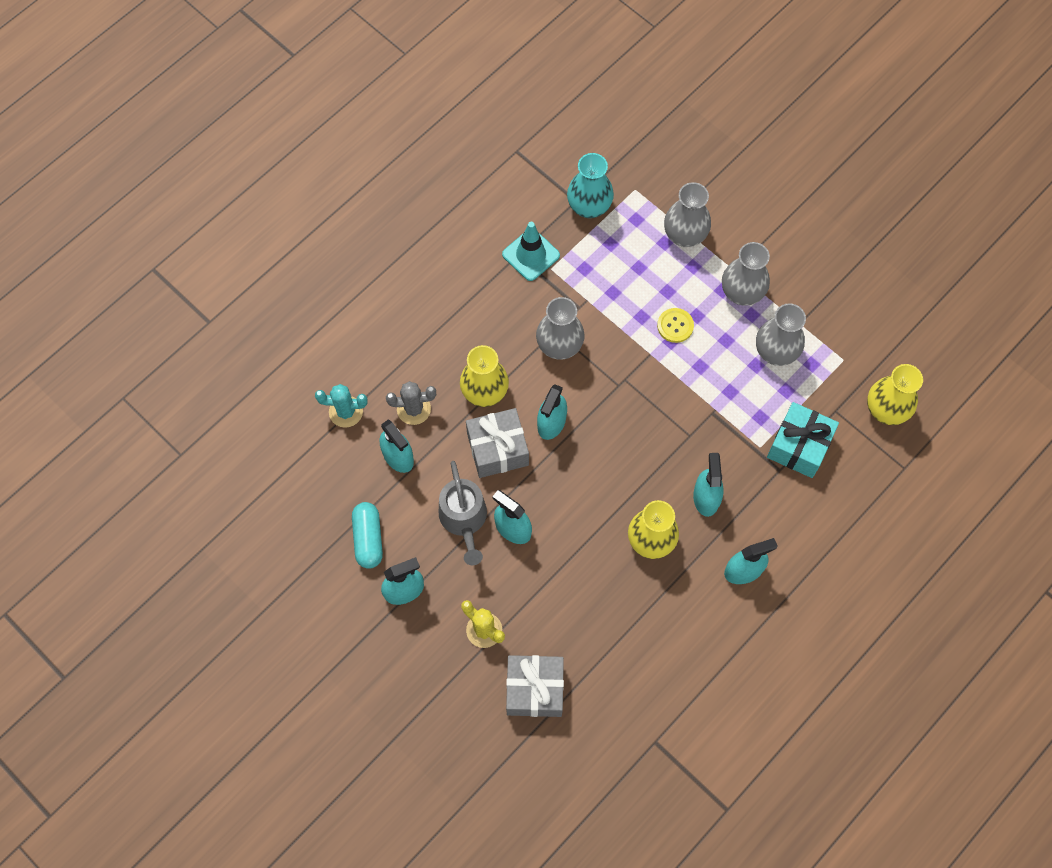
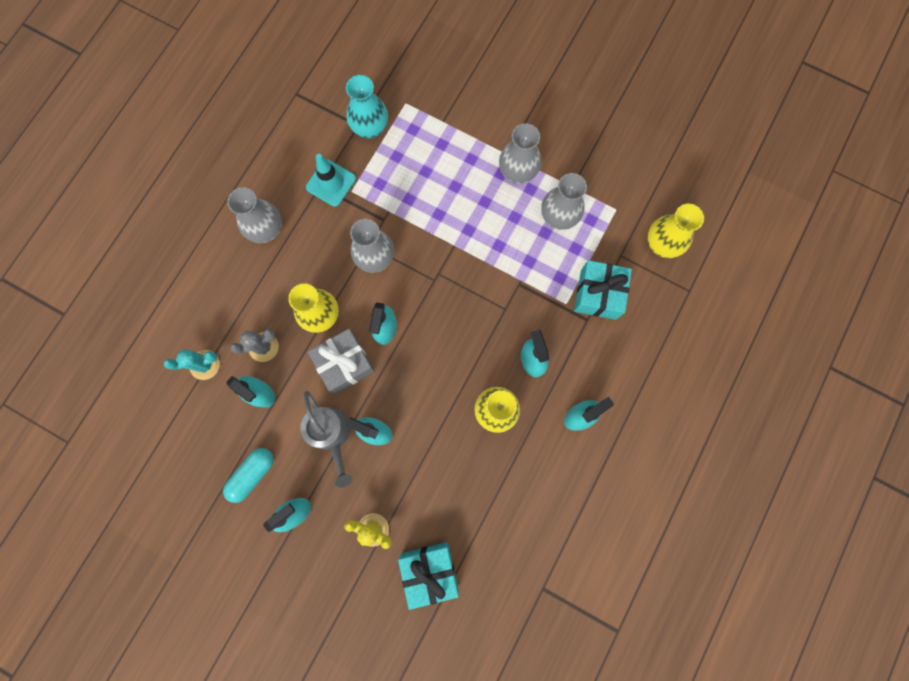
camera: 15 degrees left, 10 degrees up
(368, 538) = (252, 474): turquoise capsule -> turquoise capsule turned 60 degrees clockwise
(534, 689) = (429, 571): grey gift -> turquoise gift
(675, 326) = (469, 215): yellow button -> none
(684, 235) = (457, 133): grey vase -> grey vase (266, 229)

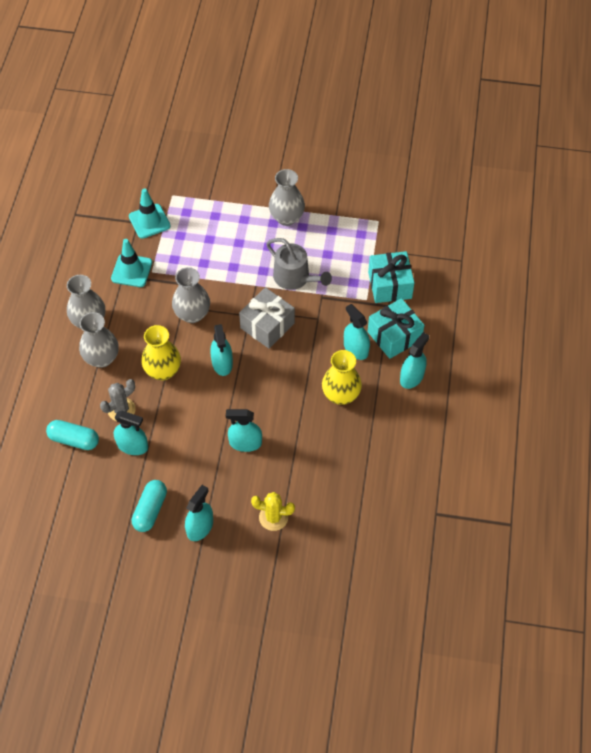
camera: 20 degrees left, 20 degrees down
(204, 365) = (74, 439): turquoise cactus -> turquoise capsule
(331, 434) = (208, 457): grey watering can -> grey watering can (295, 278)
(345, 364) = (198, 400): grey gift -> grey gift (267, 325)
(370, 128) = (149, 221): turquoise vase -> turquoise traffic cone
(429, 571) = (335, 532): turquoise gift -> turquoise gift (394, 336)
(558, 217) = (334, 239): grey vase -> grey vase (102, 358)
(661, 244) = (425, 234): yellow vase -> none

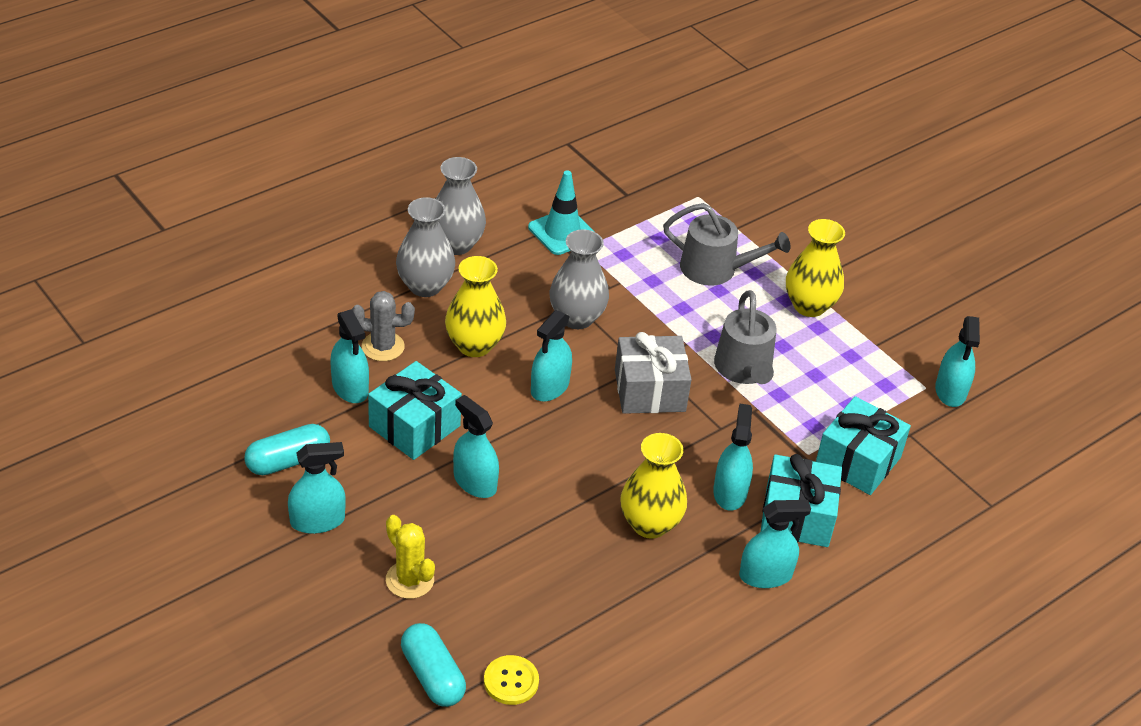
camera: 40 degrees right, 15 degrees down
(74, 439) = (299, 335): turquoise capsule -> turquoise capsule (432, 675)
(149, 221) = (641, 202): turquoise traffic cone -> none
(186, 439) = (414, 426): none -> turquoise gift
(224, 232) = (715, 269): none -> grey watering can
(286, 217) = (809, 306): grey vase -> yellow vase
(368, 524) = (511, 681): none -> yellow button
(390, 214) = (950, 391): none -> turquoise spray bottle

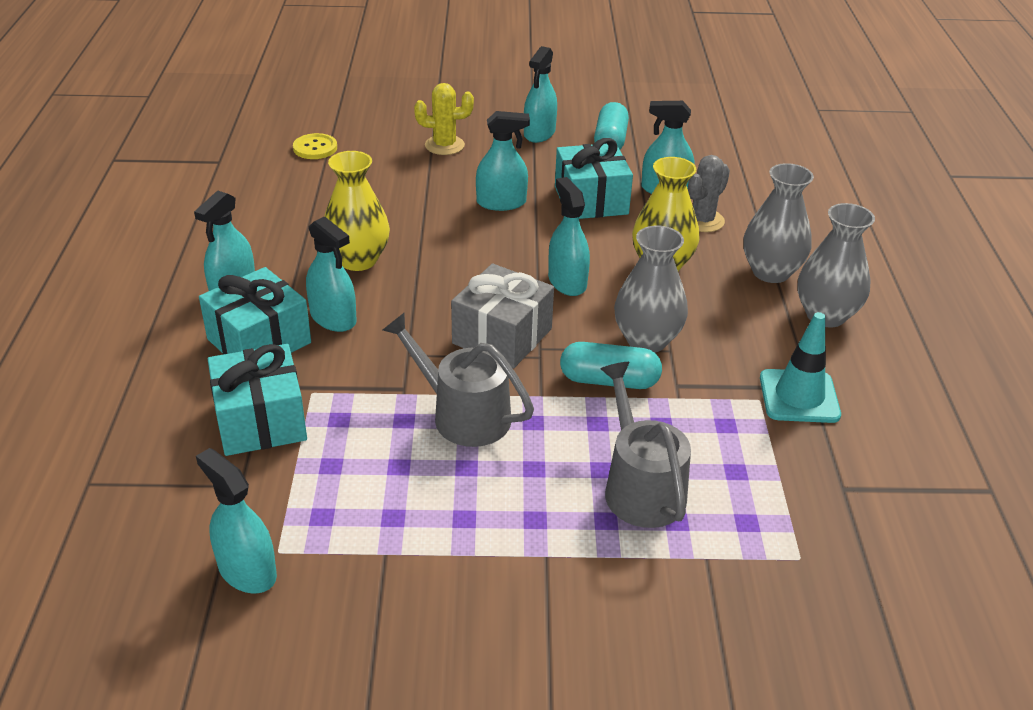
camera: 130 degrees right, 5 degrees down
(432, 675) = (359, 126): turquoise capsule -> turquoise capsule (609, 381)
(715, 269) = (640, 487): grey watering can -> grey watering can turned 105 degrees clockwise
(809, 306) = (505, 534): yellow vase -> none

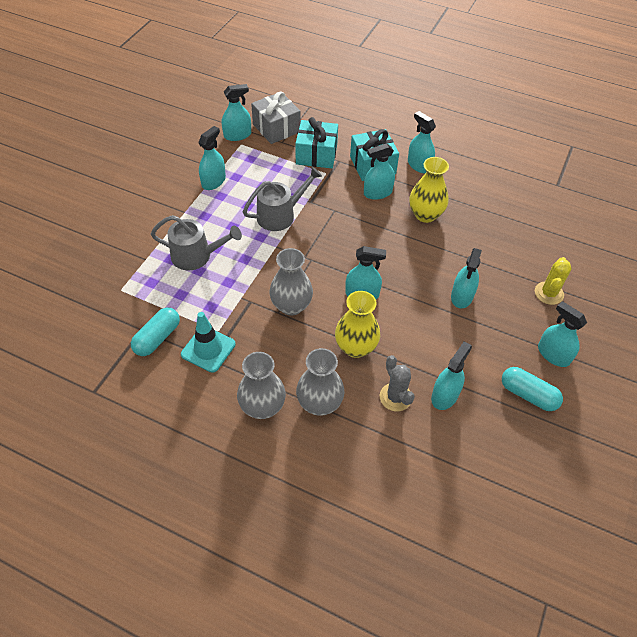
camera: 115 degrees right, 15 degrees up
(315, 148) = (563, 229): yellow button -> none
(428, 547) = (213, 181): none -> turquoise spray bottle
(502, 336) = (329, 248): grey gift -> grey gift (276, 128)
(591, 200) = (446, 344): turquoise gift -> none
(609, 381) = (270, 276): turquoise capsule -> turquoise capsule (157, 338)

